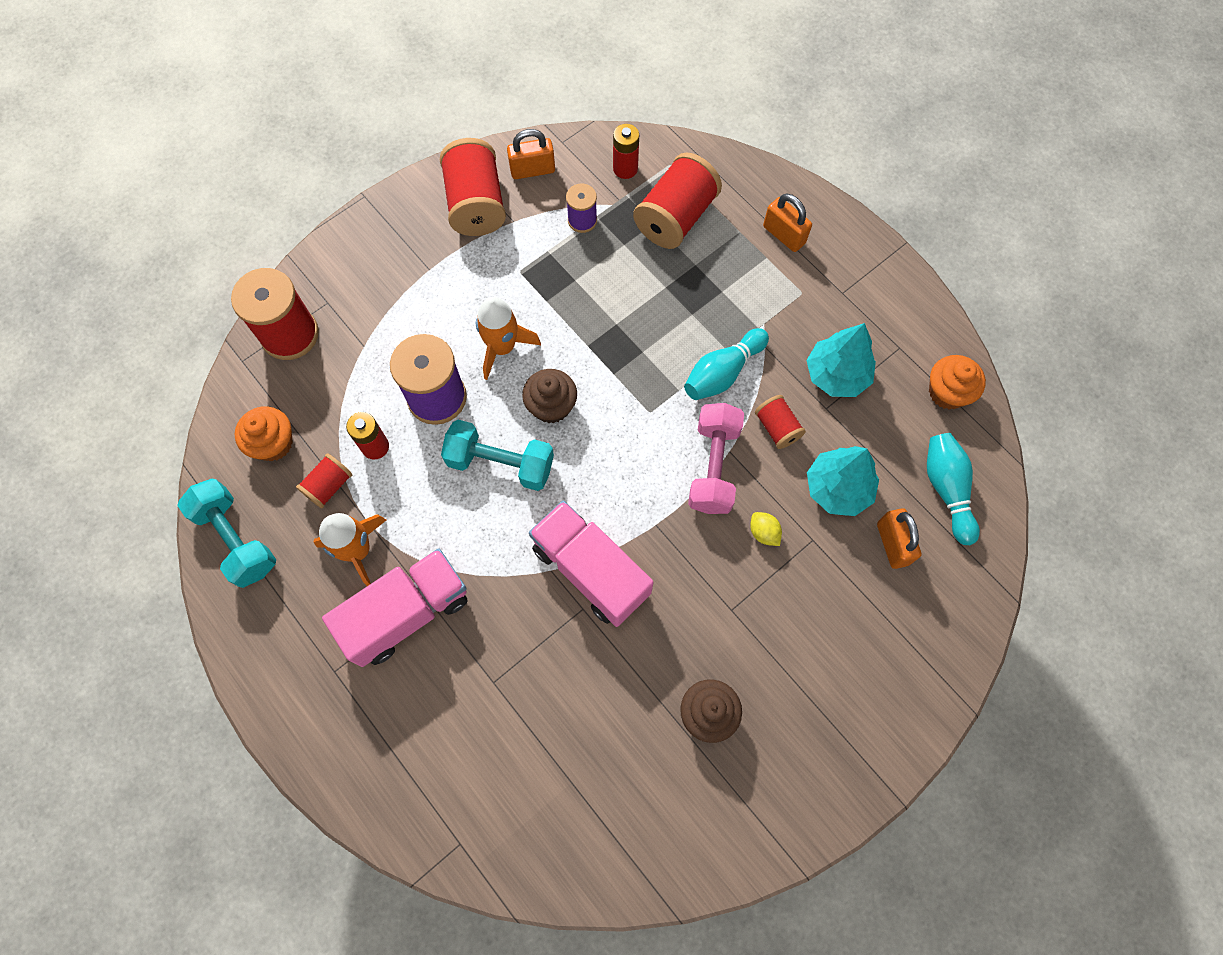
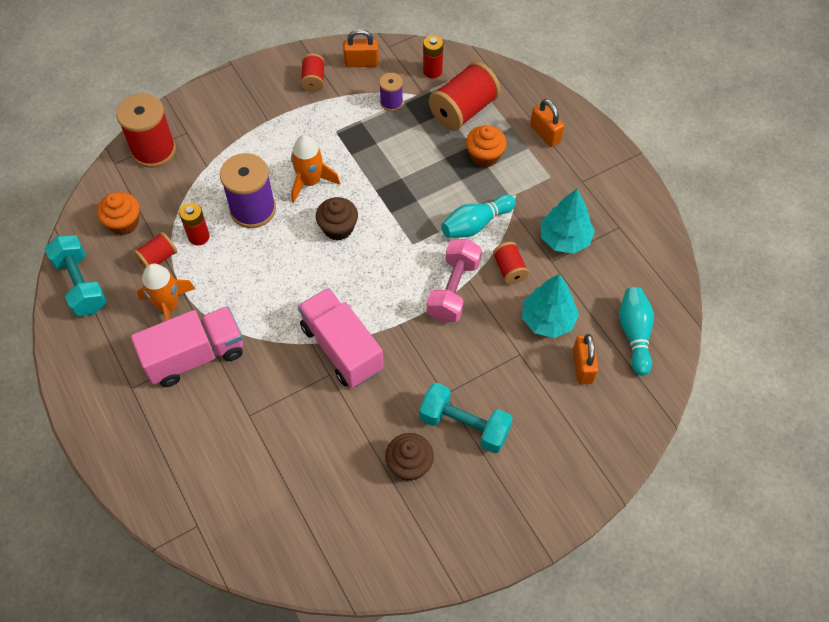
camera: 10 degrees right, 10 degrees down
(476, 204) = (313, 80): red spool -> red spool, size x0.53
(500, 463) = (290, 262): turquoise dumbbell -> turquoise dumbbell (464, 425)
(763, 532) = (482, 342): yellow lemon -> none
(947, 392) = (650, 264): orange cupcake -> orange cupcake (484, 156)

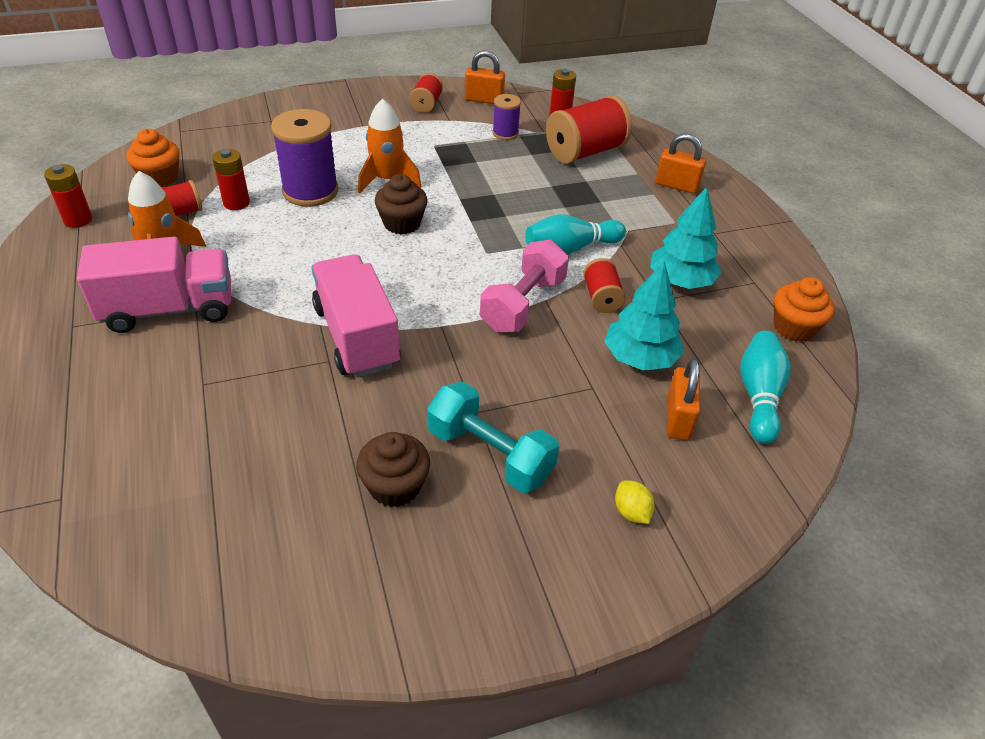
camera: 10 degrees right, 15 degrees down
(81, 284) = (78, 220): turquoise dumbbell -> red battery
(154, 150) = (228, 128): red spool -> none
(484, 156) = (599, 192): orange cupcake -> orange cupcake (794, 327)
(545, 134) = (676, 185): orange padlock -> orange padlock turned 45 degrees counterclockwise
(565, 447) = (631, 512): none -> yellow lemon

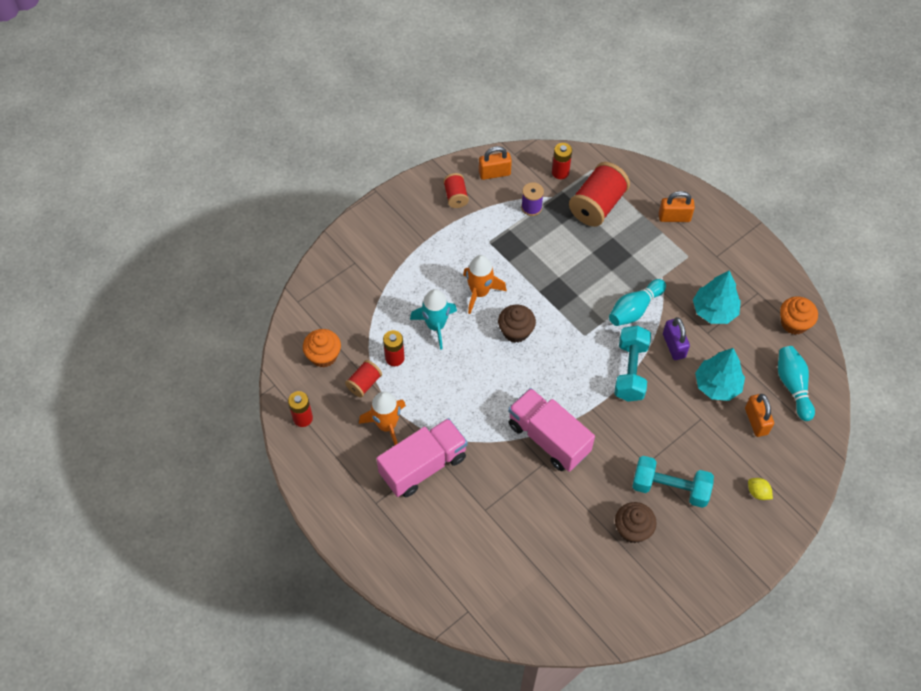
camera: 20 degrees left, 15 degrees up
(310, 191) = (436, 326): purple spool -> turquoise rocket
(523, 304) = (630, 371): pink dumbbell -> turquoise dumbbell
(601, 298) = (673, 345): red spool -> purple padlock

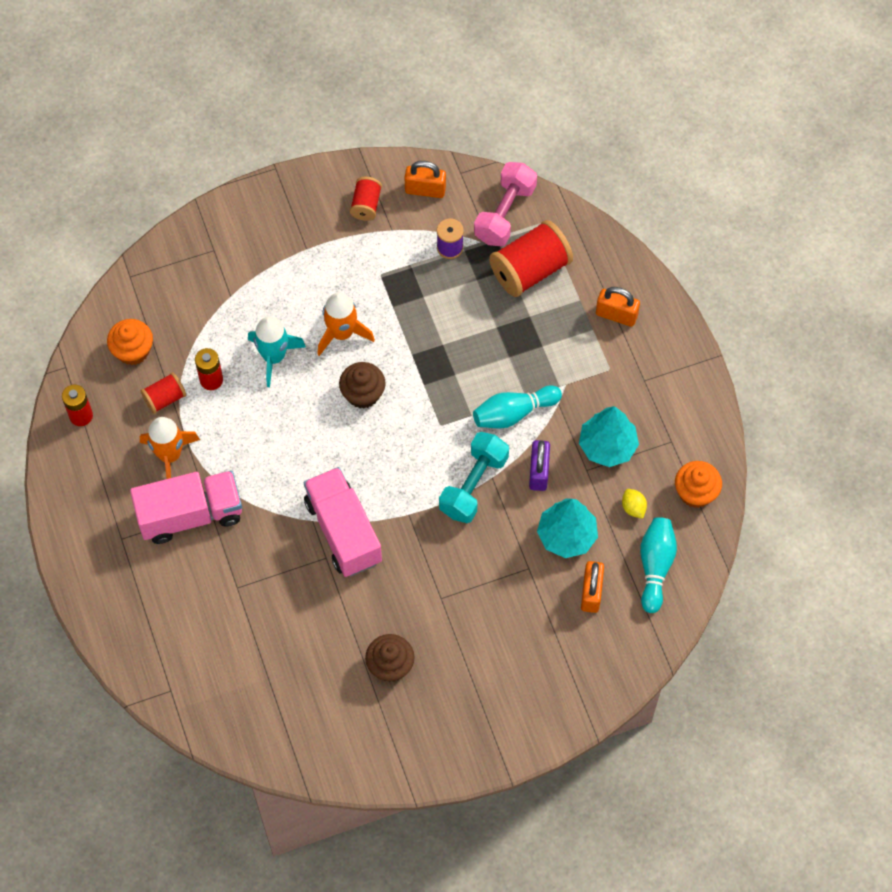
camera: 20 degrees right, 5 degrees up
(560, 172) = (505, 214): red battery -> pink dumbbell
(670, 488) = (454, 634): turquoise dumbbell -> none
(758, 492) = (552, 674): yellow lemon -> yellow lemon (633, 508)

